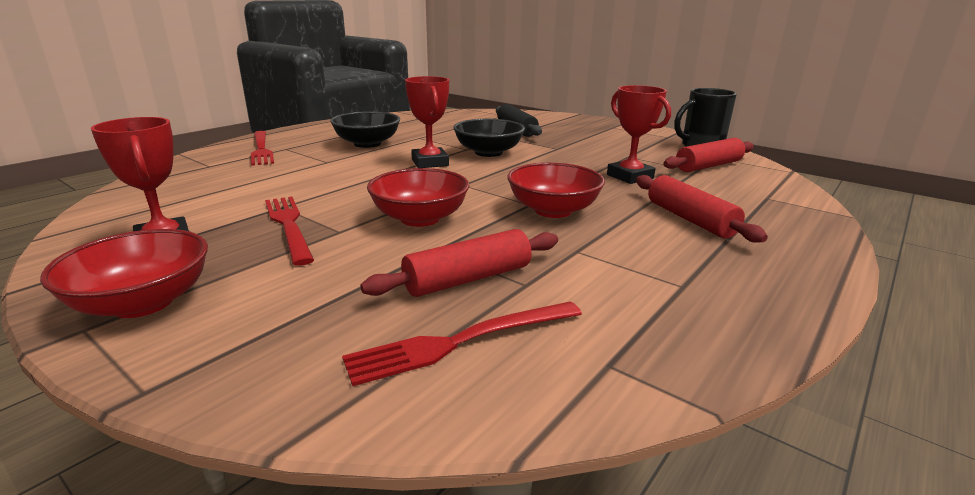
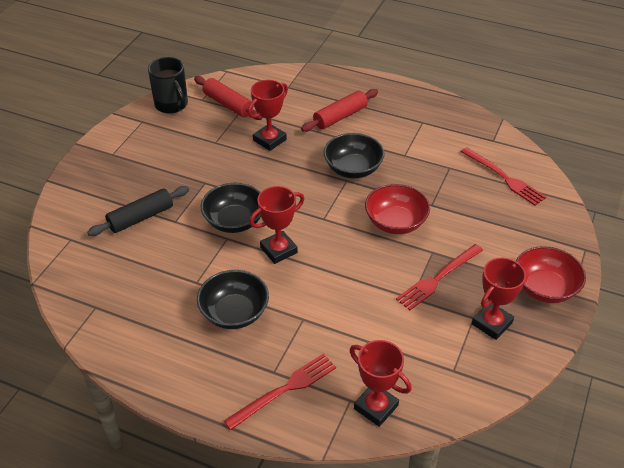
camera: 105 degrees left, 20 degrees up
(182, 172) = (376, 407): none -> red trophy
(468, 279) = (456, 186): red rolling pin -> none
(553, 210) = (353, 169): red bowl -> black bowl

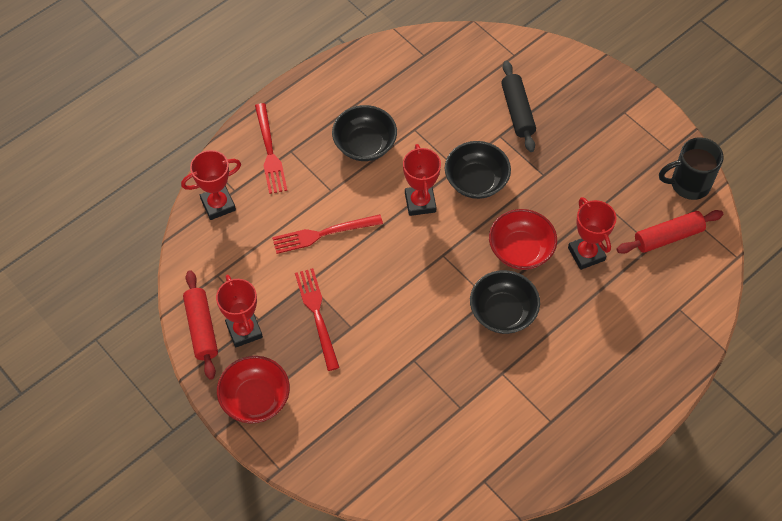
camera: 115 degrees right, 15 degrees up
(340, 117) = (598, 339): red rolling pin -> red rolling pin (201, 328)
(395, 222) = (405, 314): red bowl -> red bowl (520, 250)
(504, 178) = (417, 454): red fork -> red fork (323, 234)

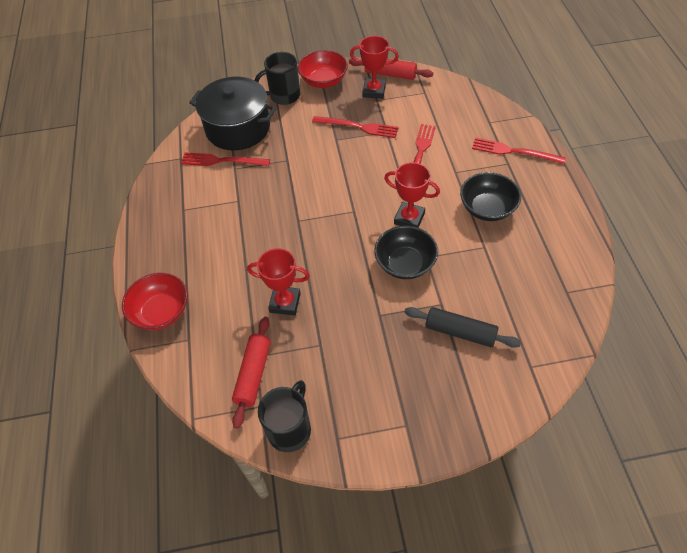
camera: 125 degrees right, 5 degrees down
(218, 205) = (482, 110): red trophy -> none
(310, 430) = (284, 96): none -> black mug
(397, 447) = (238, 128): none -> black pot
(458, 429) = (222, 161): none -> red fork
(503, 312) = (280, 223): black bowl -> none
(520, 250) = (321, 260): red bowl -> red bowl (161, 312)

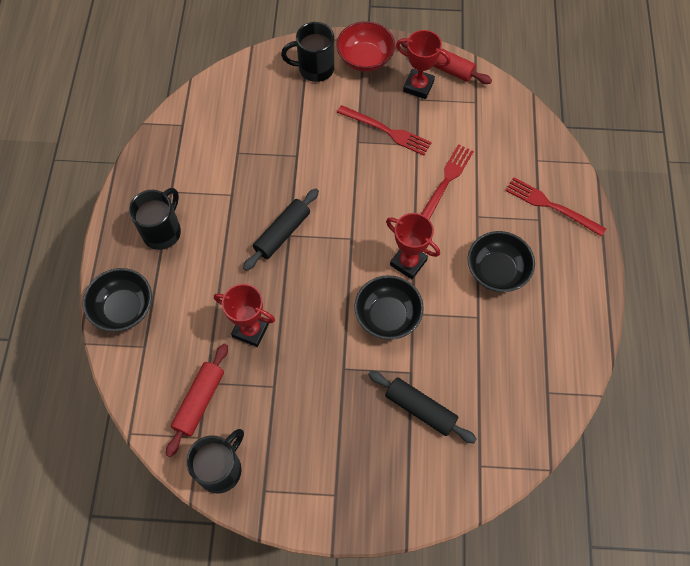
camera: 10 degrees right, 10 degrees up
(161, 312) = (123, 308): red bowl -> black bowl
(183, 242) = (163, 231): none -> black mug
(222, 161) = (226, 139): red fork -> none
(238, 128) = (253, 100): black pot -> none
(291, 220) = (282, 233): none -> black rolling pin

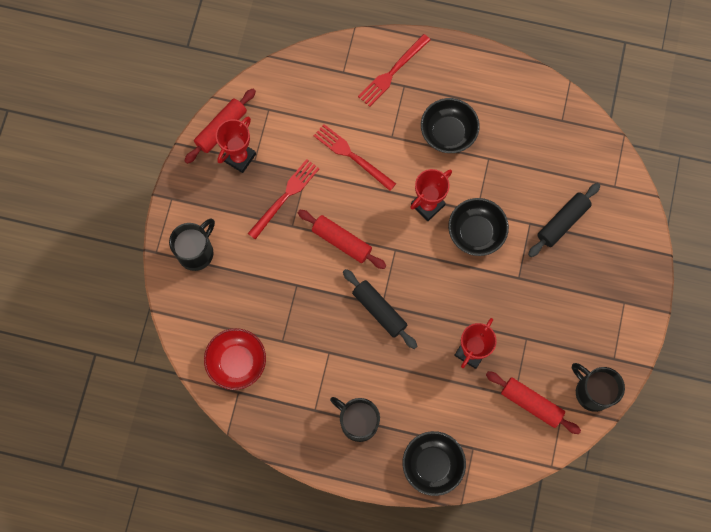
camera: 80 degrees left, 10 degrees up
(314, 69) = (196, 252): black mug -> black mug turned 150 degrees counterclockwise
(350, 187) = (341, 241): none -> red rolling pin
(365, 58) = (194, 201): red bowl -> red bowl (237, 362)

